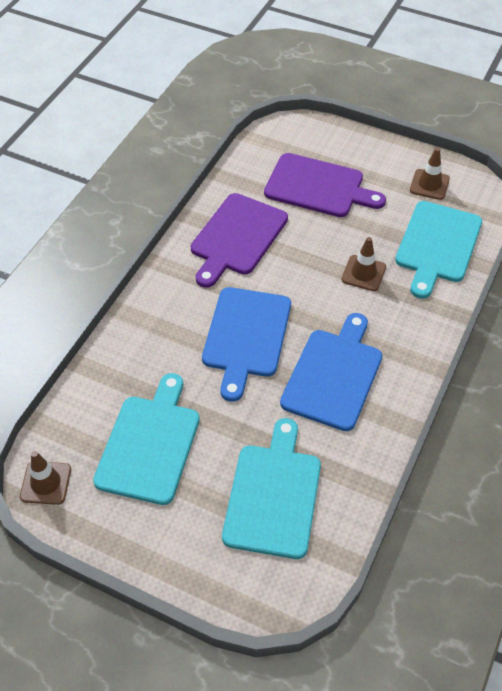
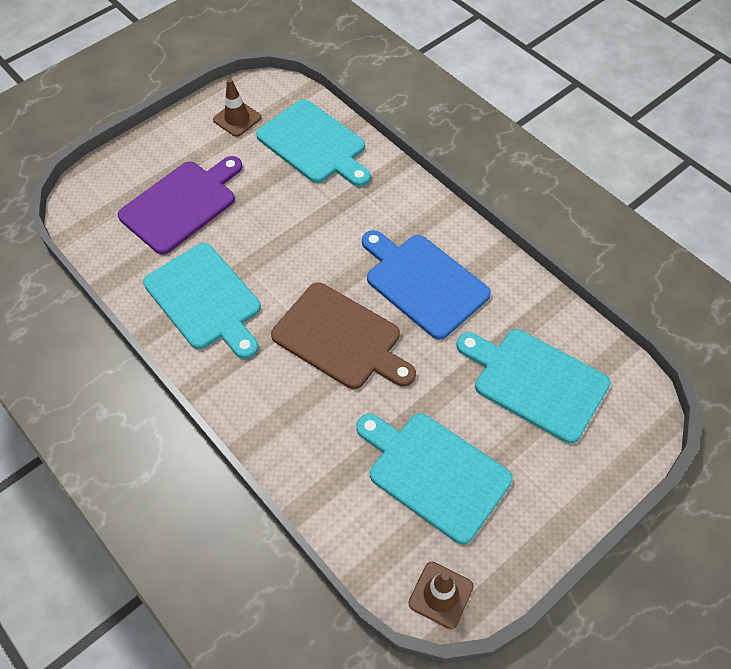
camera: 65 degrees left, 5 degrees up
(237, 237) = (205, 299): purple cutting board -> turquoise cutting board
(246, 336) = (340, 338): blue cutting board -> brown cutting board
(363, 273) = (315, 212): brown traffic cone -> none

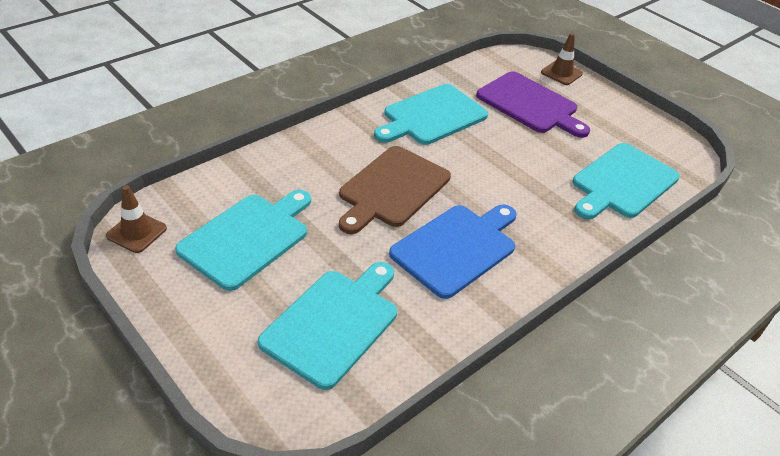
camera: 85 degrees right, 15 degrees down
(237, 119) = (640, 135): brown traffic cone -> brown traffic cone (561, 73)

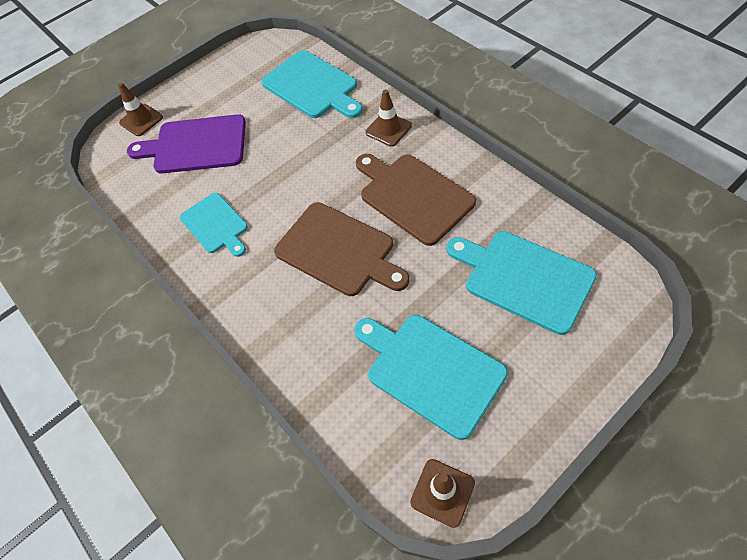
camera: 80 degrees left, 15 degrees up
(432, 116) = (215, 224): turquoise cutting board -> turquoise cutting board, size x0.65
(456, 248) = (413, 196): blue cutting board -> brown cutting board
(530, 104) = (196, 145): purple cutting board -> purple cutting board turned 135 degrees counterclockwise
(558, 237) = (388, 129): none -> brown traffic cone

